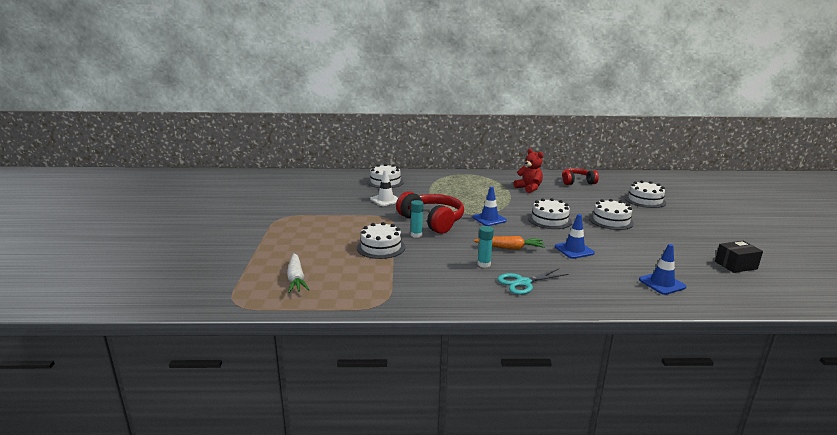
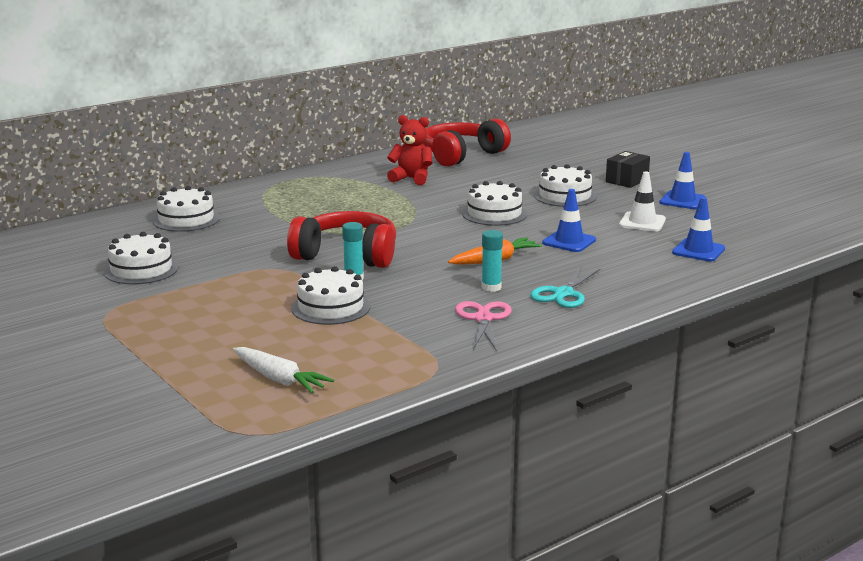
camera: 35 degrees left, 0 degrees up
(385, 200) = (232, 245): white traffic cone -> white traffic cone (642, 222)
(451, 282) = (483, 319): none -> pink scissors
(489, 219) = (418, 232): blue traffic cone -> blue traffic cone (682, 200)
(577, 182) = (462, 155): red headphones -> red headphones, size x1.57
(645, 200) = (571, 161): white cake -> white cake (141, 269)
(735, 265) = (742, 211): black box -> black box (627, 180)

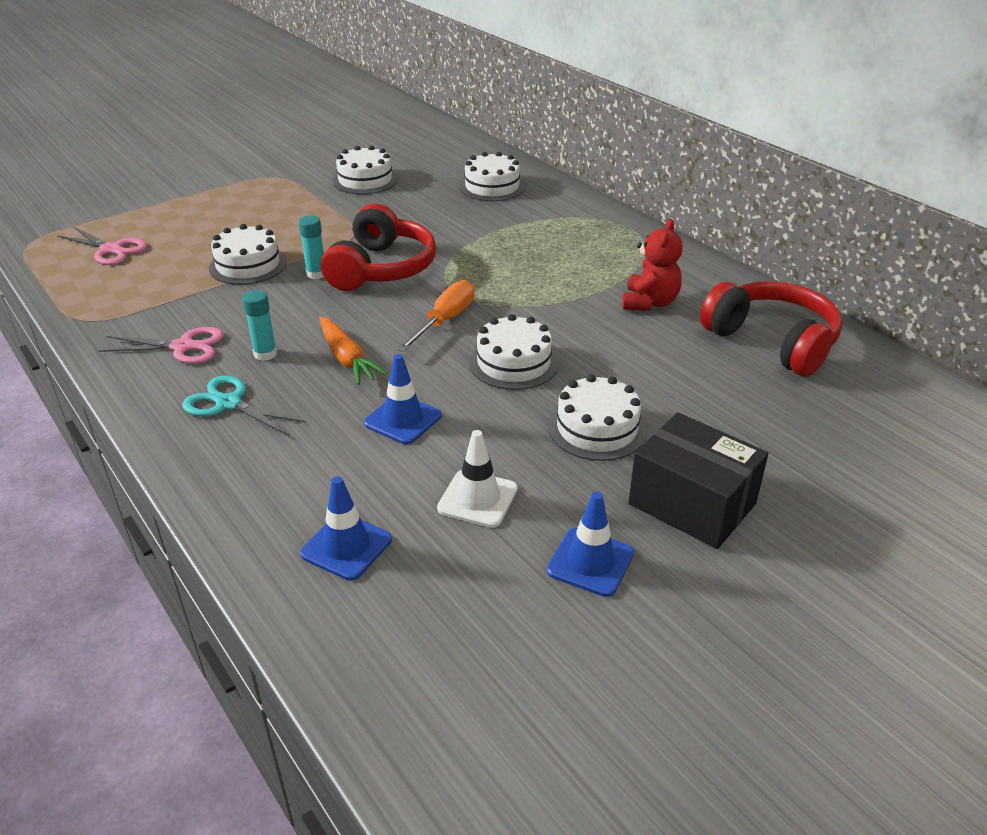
camera: 90 degrees right, 15 degrees up
(279, 379) = (111, 250): white carrot -> pink scissors
(437, 233) = (444, 321): none -> orange screwdriver
(627, 180) = (692, 503): black box -> black box, size x1.58

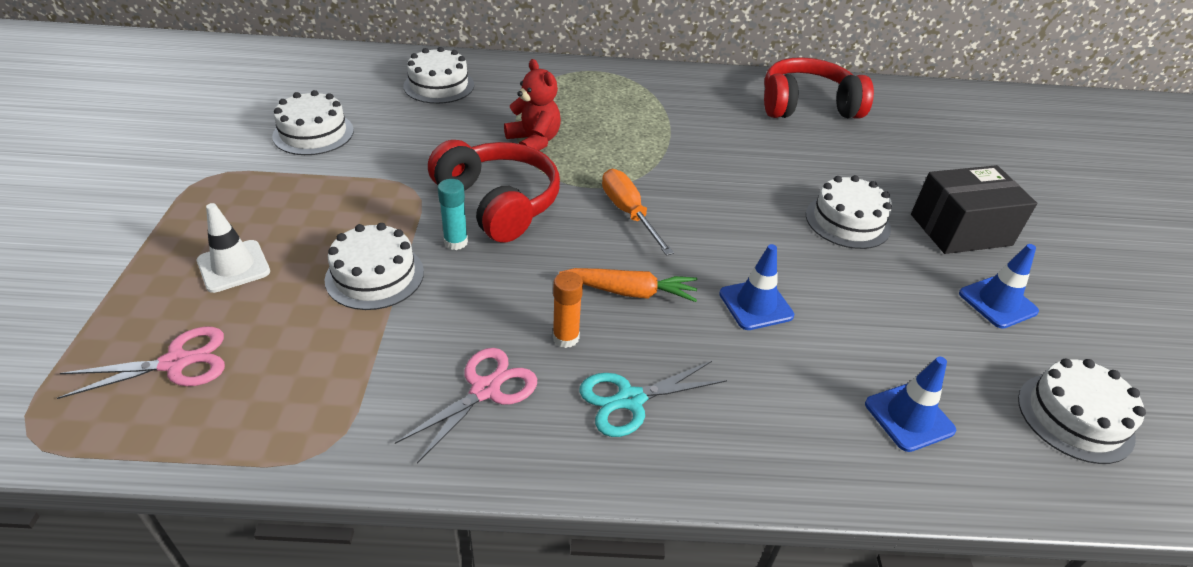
camera: 55 degrees left, 5 degrees up
(265, 354) = (566, 338): turquoise glue stick -> orange glue stick
(477, 499) = (892, 317): white traffic cone -> white traffic cone (233, 266)
(513, 363) = (728, 213): white cake -> white cake (1075, 417)
(649, 303) = (710, 119): red teddy bear -> red teddy bear (534, 141)

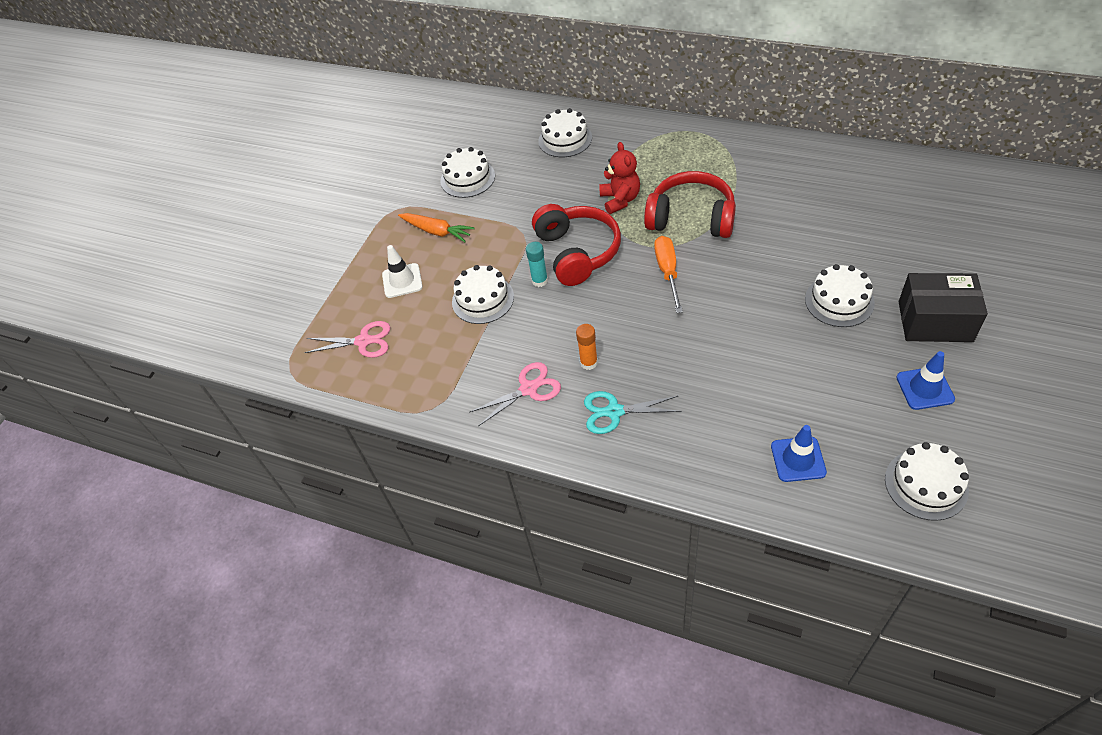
camera: 30 degrees right, 10 degrees up
(630, 292) = (644, 336): orange carrot -> orange carrot (437, 231)
(755, 304) = (729, 360): blue traffic cone -> none
(807, 106) = (866, 183): red headphones -> red headphones (691, 218)

